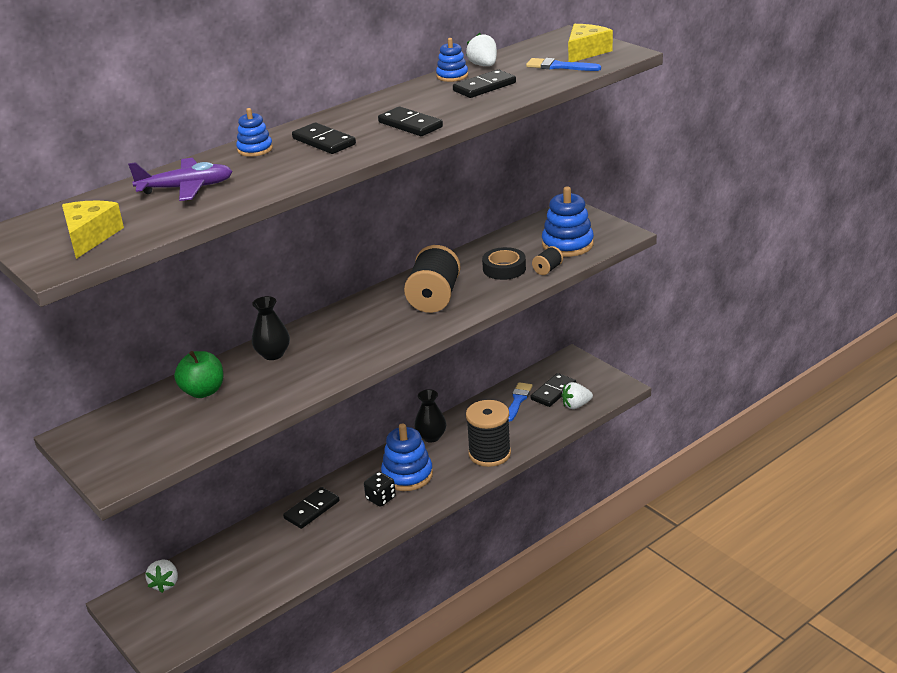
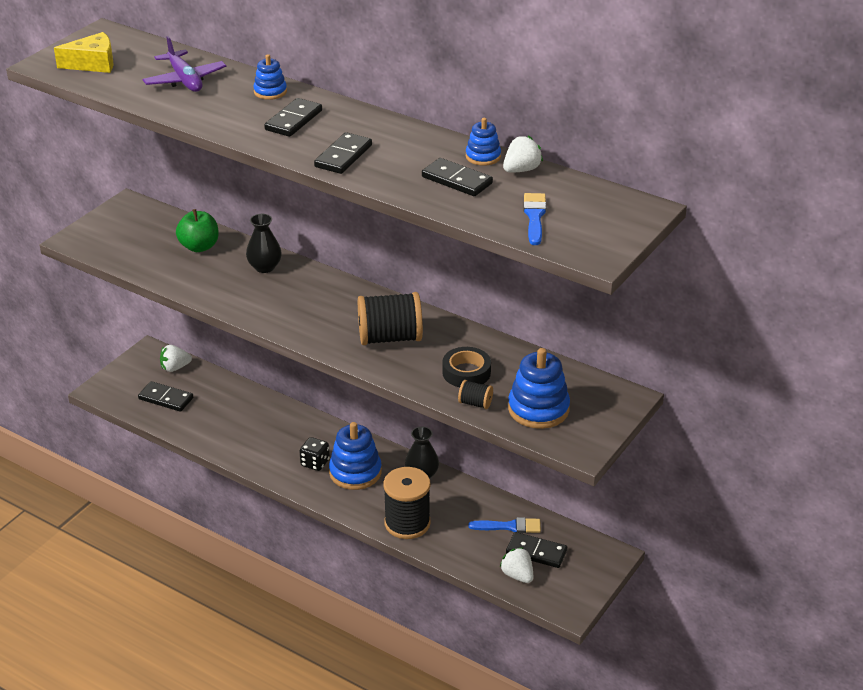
camera: 70 degrees right, 5 degrees up
(311, 510) = (287, 423): black domino -> black domino (166, 398)
(585, 52) = (589, 228): yellow cheese -> none

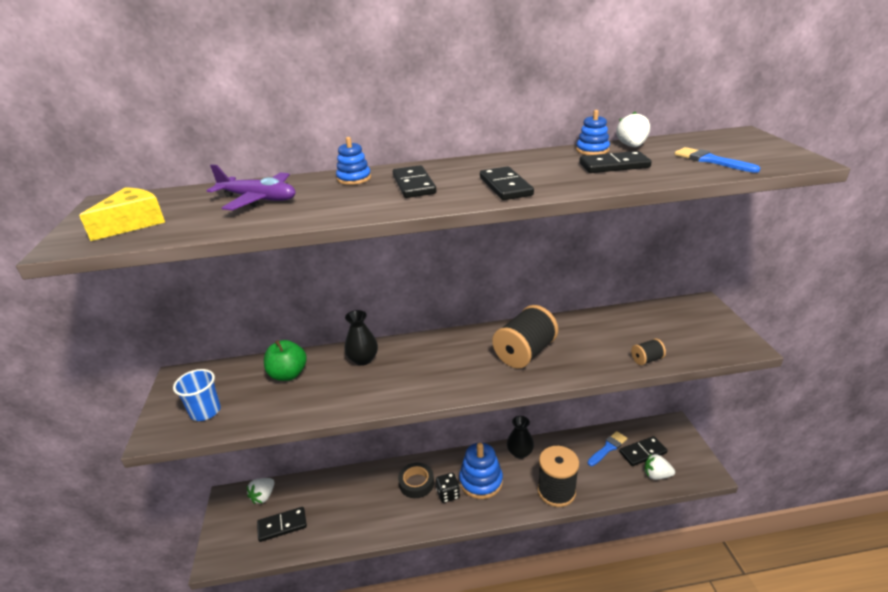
camera: 40 degrees left, 5 degrees down
(117, 242) = (205, 411): none -> blue cup
(466, 372) = (606, 344): black tape -> black tape (416, 483)
(538, 409) = (681, 339): blue stacking toy -> none

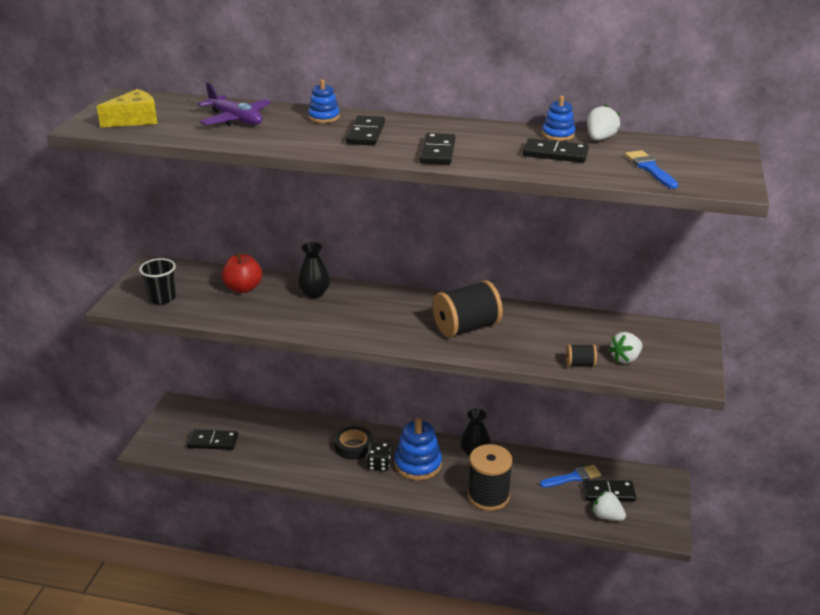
camera: 20 degrees right, 0 degrees up
(205, 411) = (162, 298): blue cup -> black cup
(263, 496) = (207, 413): white strawberry -> white strawberry (625, 358)
(288, 374) = (243, 288): green apple -> red apple

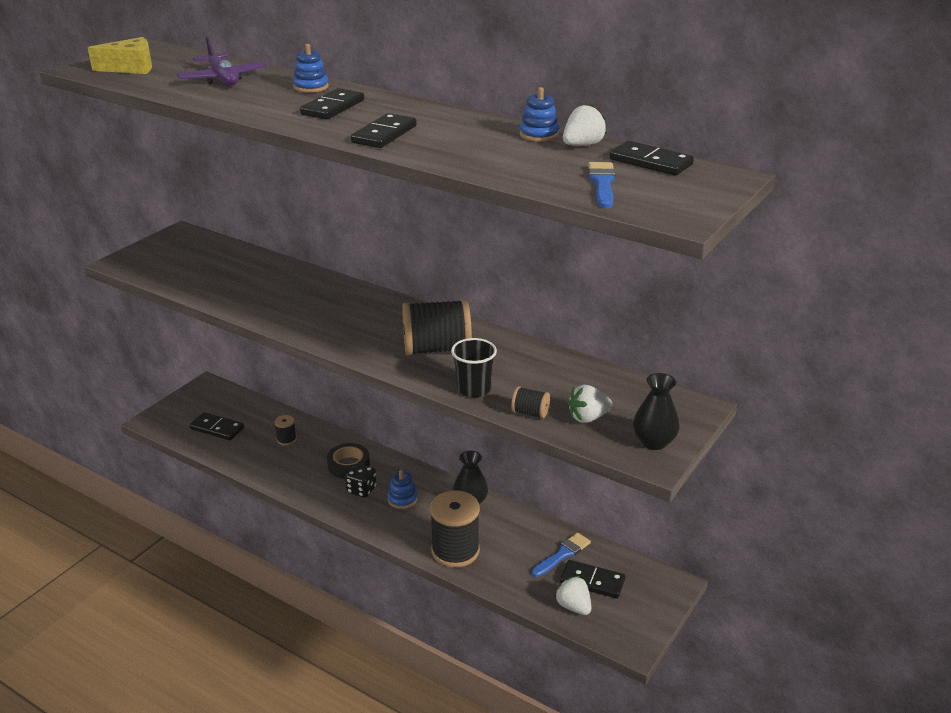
camera: 20 degrees right, 0 degrees up
(162, 298) = (163, 264): black cup -> black cup (473, 389)
(243, 288) = (245, 268): red apple -> none
(284, 437) = (286, 439): none -> black spool
(314, 293) = (310, 285): black vase -> black vase (654, 442)
(418, 464) = (402, 499): blue stacking toy -> blue stacking toy, size x0.56
(555, 154) = (511, 153): black domino -> black domino (651, 162)
(573, 477) = (562, 554): blue brush -> blue brush turned 45 degrees counterclockwise

